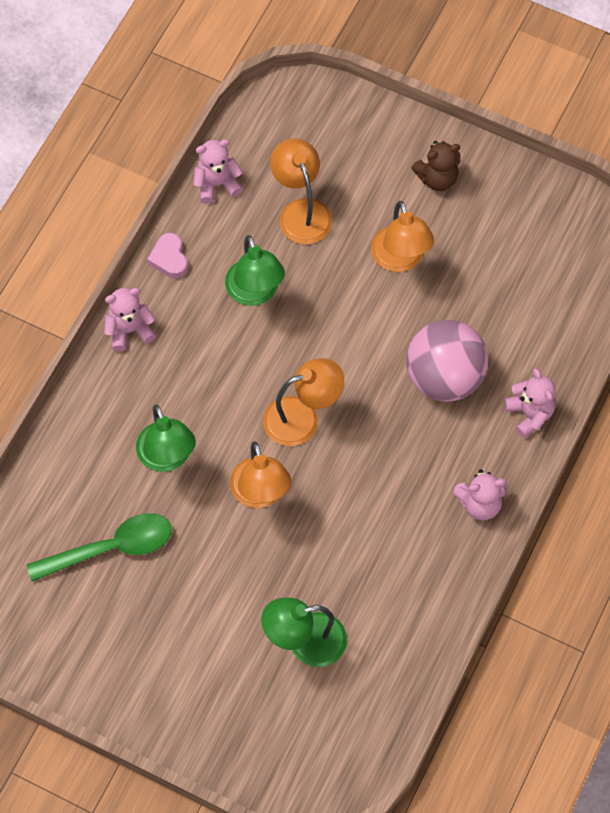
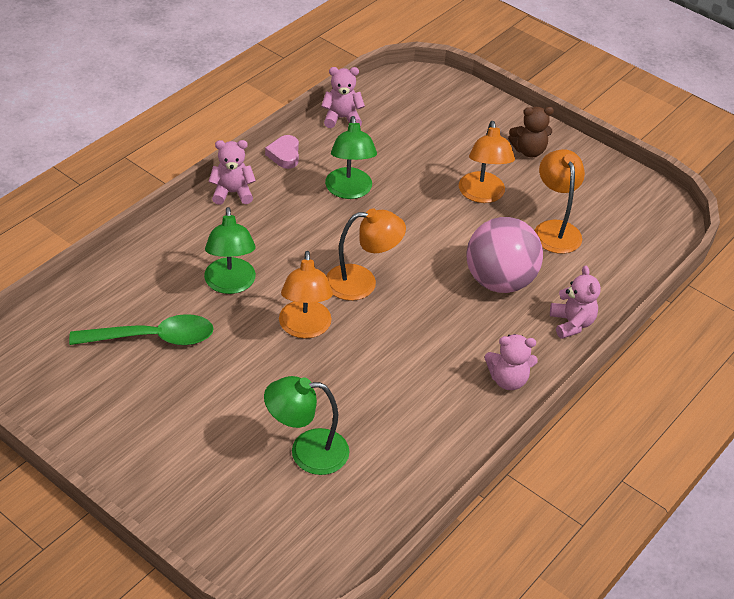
camera: 10 degrees right, 20 degrees down
(301, 211) = (406, 148): orange lamp -> orange lamp (555, 229)

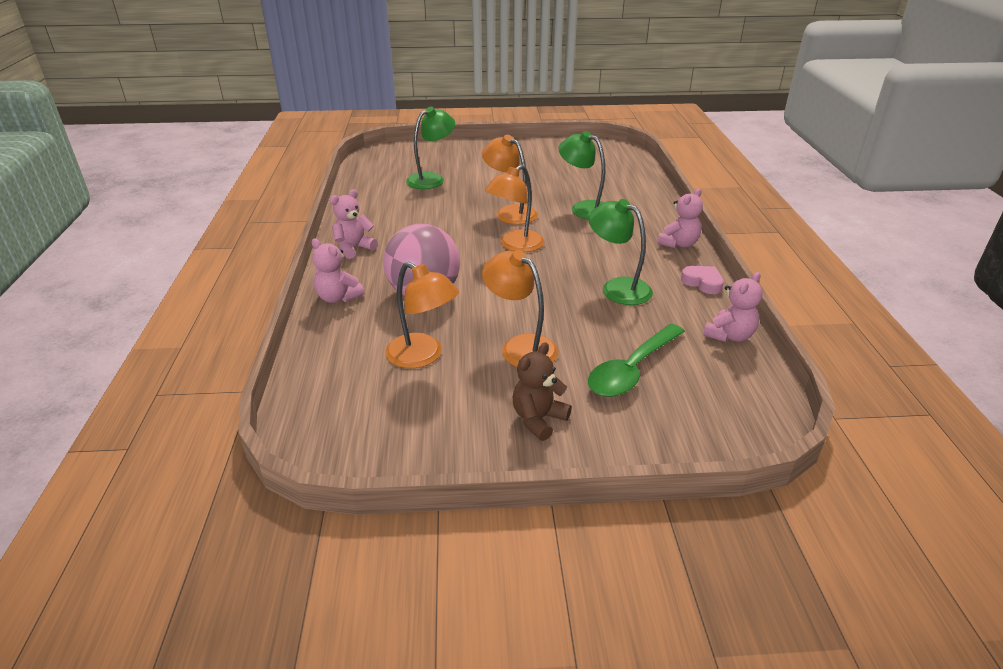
camera: 140 degrees right, 10 degrees down
(153, 338) = (575, 176): green spoon -> green spoon (632, 370)

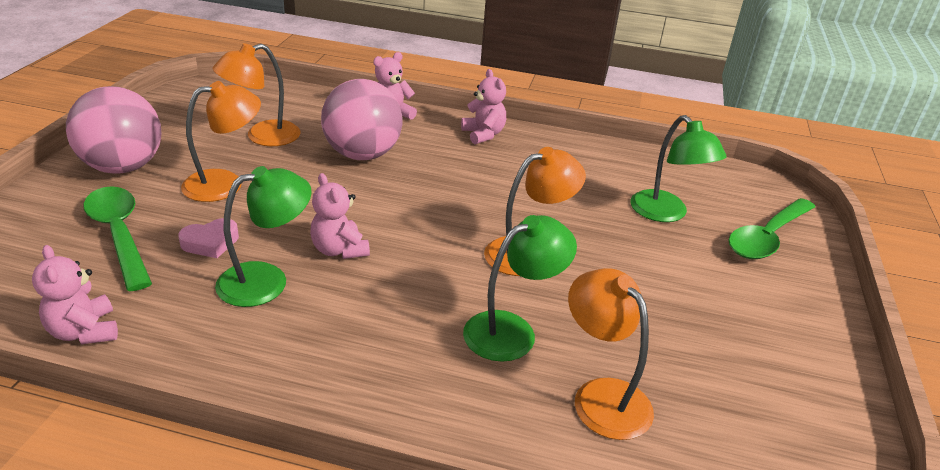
camera: 105 degrees right, 0 degrees up
(438, 155) = (767, 238): none -> green spoon
(515, 245) = (428, 232): orange lamp -> orange lamp (602, 396)
(538, 419) = (123, 167): brown teddy bear -> pink ball
(678, 244) = (330, 393): pink teddy bear -> pink teddy bear (339, 250)
(702, 283) = (208, 366): pink heart -> pink heart (210, 243)

